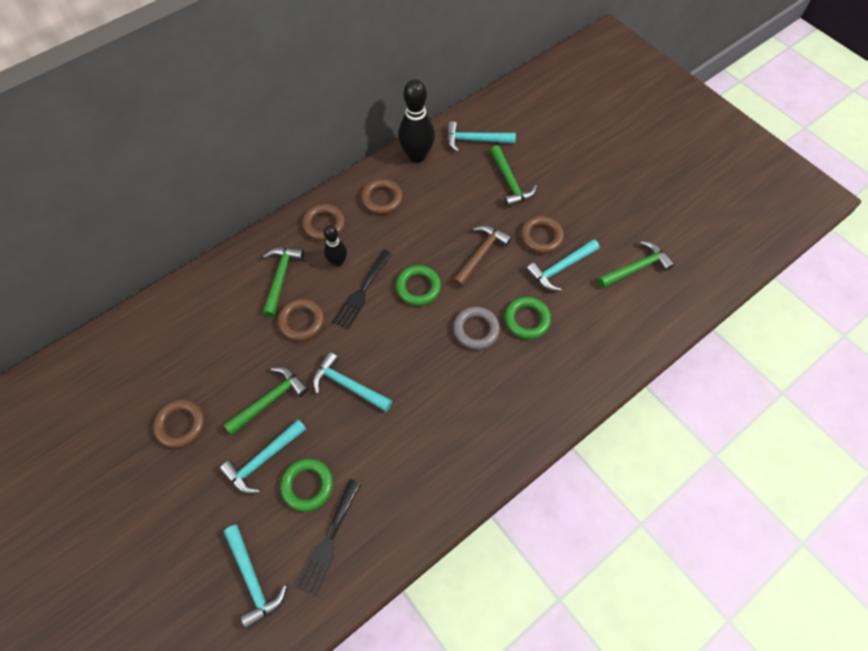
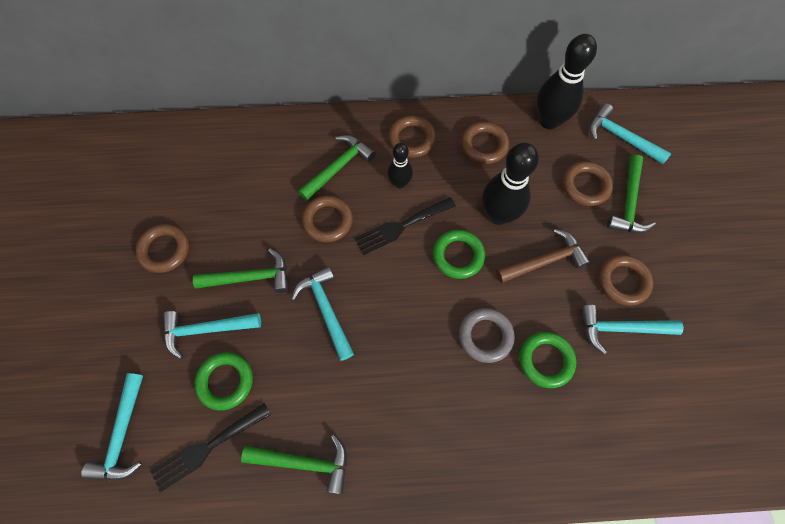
camera: 35 degrees right, 5 degrees up
(427, 242) = (498, 215): none -> black bowling pin
(473, 187) = (585, 186): none -> brown ring
(636, 268) = (710, 383): green hammer -> green hammer (304, 462)

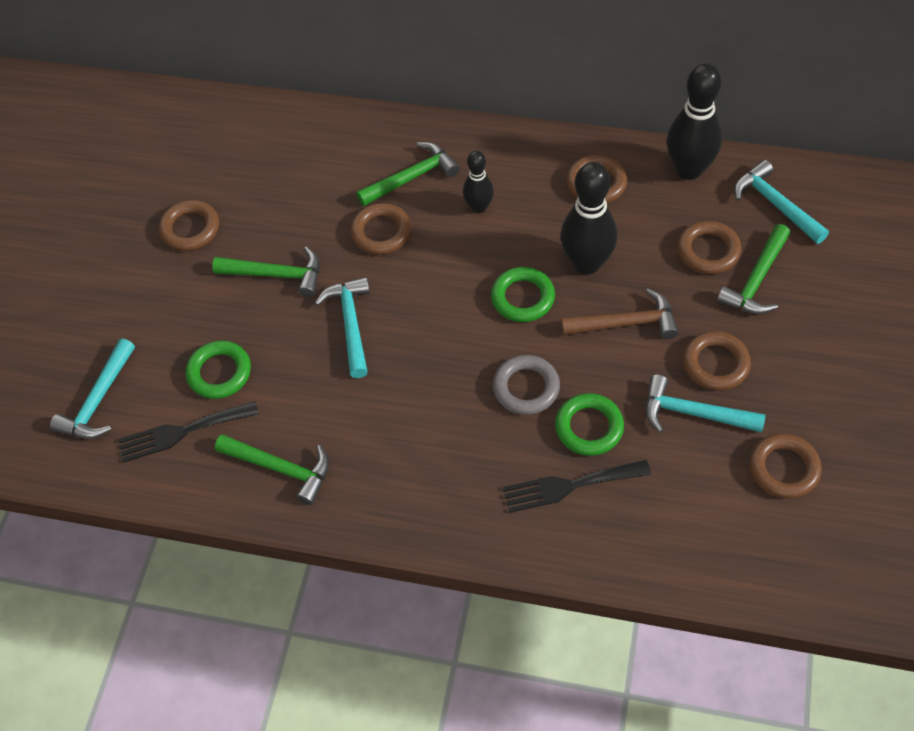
camera: 20 degrees right, 10 degrees down
(206, 329) = (213, 318): turquoise hammer -> none
(401, 226) = (465, 254): black fork -> black fork (569, 486)
(412, 139) = (509, 161): brown ring -> brown ring (784, 469)

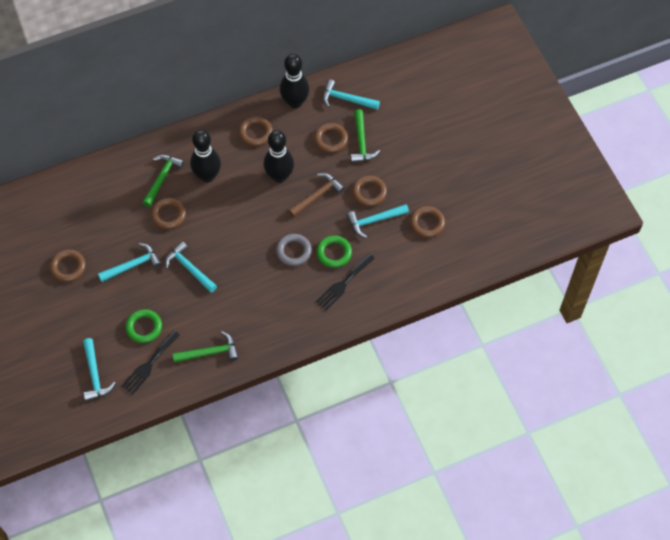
camera: 40 degrees left, 5 degrees up
(276, 275) = (133, 265): green hammer -> turquoise hammer
(479, 207) = (207, 176): black bowling pin -> black bowling pin, size x1.74
(522, 298) = (261, 210): green ring -> none

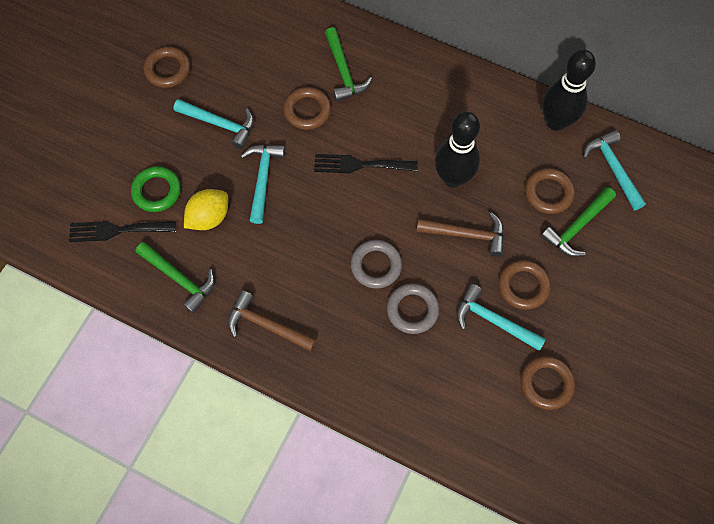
camera: 50 degrees right, 5 degrees up
(95, 375) = (65, 189): turquoise hammer -> none
(162, 178) = (343, 71): green hammer -> green hammer turned 90 degrees clockwise
(187, 312) = (209, 217): none -> yellow lemon
(207, 176) = (386, 110): black bowling pin -> none
(256, 133) = (481, 114): brown ring -> none
(277, 328) = (267, 325): none -> brown hammer
(334, 253) = (412, 310): green ring -> grey ring
(343, 284) = (383, 351): black fork -> black fork (360, 165)

